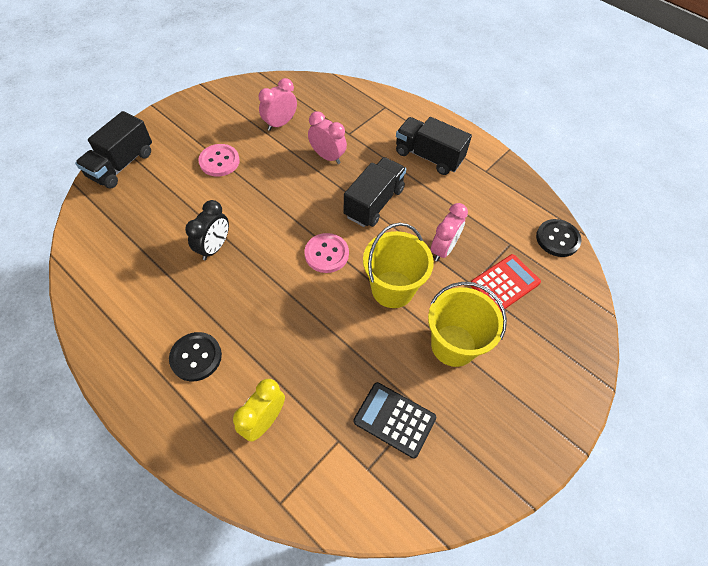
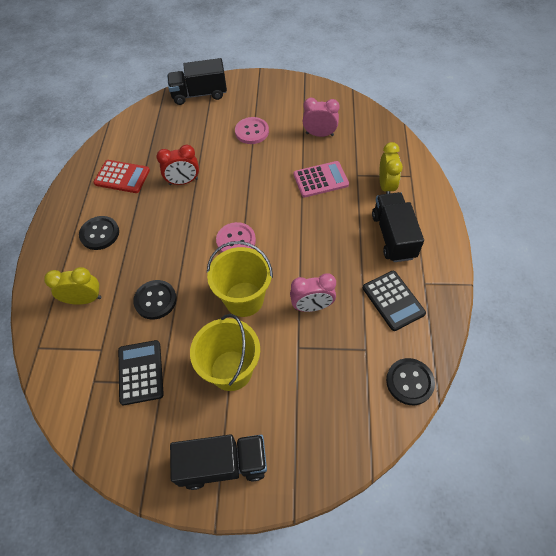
camera: 55 degrees right, 0 degrees up
(214, 247) = (183, 181): black clock -> red clock
(327, 157) = (320, 179): pink clock -> pink calculator
(327, 358) = (155, 300): none -> black button
(374, 203) = (309, 235): black truck -> black truck (223, 464)
(378, 126) = (386, 186): none -> yellow clock
(484, 198) = (393, 300): none -> black calculator
(504, 283) = (321, 370): red calculator -> red calculator (122, 177)

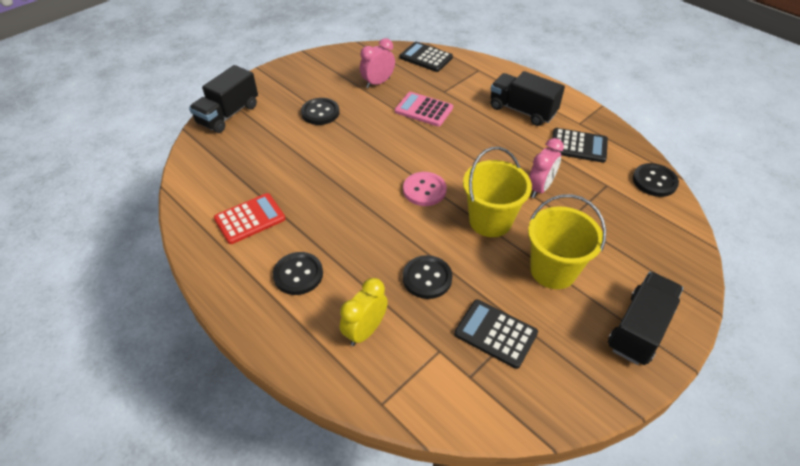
camera: 50 degrees left, 10 degrees down
(183, 181) = (316, 183): red clock -> none
(252, 132) = (320, 113): pink button -> black button
(320, 179) = (423, 110): pink calculator -> pink calculator turned 90 degrees counterclockwise
(384, 137) = (426, 57): none -> black calculator
(386, 186) = (472, 85): yellow clock -> none

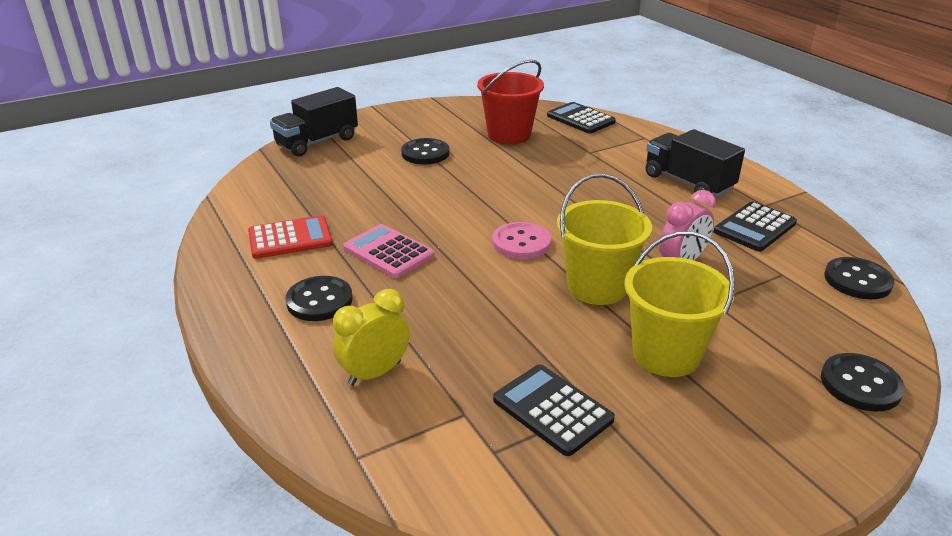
camera: 15 degrees right, 15 degrees down
(378, 83) = (509, 135): pink clock -> red bucket
(423, 110) = (555, 166): pink calculator -> pink calculator (388, 252)
(427, 278) = (483, 332): black button -> black button (860, 384)
(578, 146) = (755, 227): black calculator -> black calculator turned 105 degrees clockwise
(639, 329) = (775, 445): black truck -> none

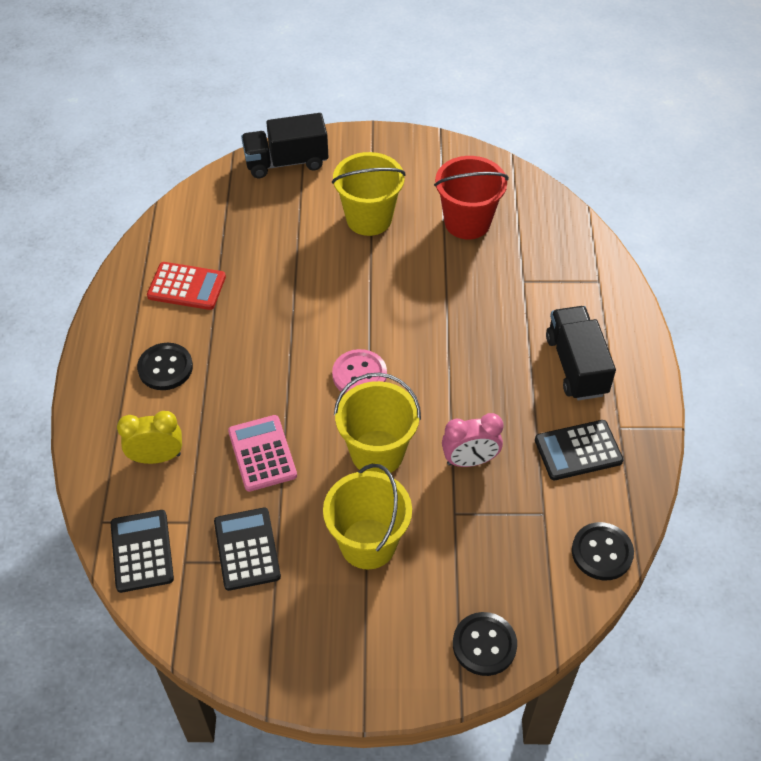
camera: 30 degrees right, 20 degrees up
(388, 252) = (248, 337): pink calculator -> pink calculator (262, 453)
(425, 153) = (369, 219): black button -> yellow bucket
(580, 119) = (559, 225): black calculator -> black calculator (142, 551)

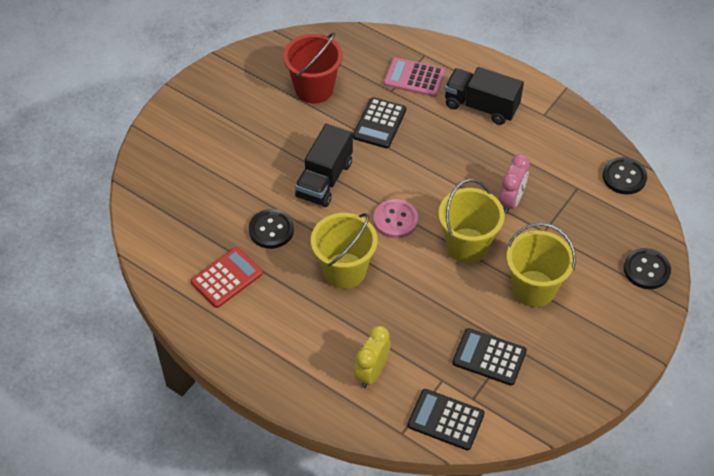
camera: 55 degrees left, 0 degrees up
(165, 368) = (294, 329): black button -> black button (271, 230)
(262, 453) = (418, 309): pink calculator -> pink calculator (414, 78)
(286, 162) = (157, 155): black truck -> black truck (324, 180)
(369, 219) = (260, 139): yellow bucket -> yellow bucket (344, 270)
(578, 451) = (545, 144): black calculator -> black calculator (379, 123)

